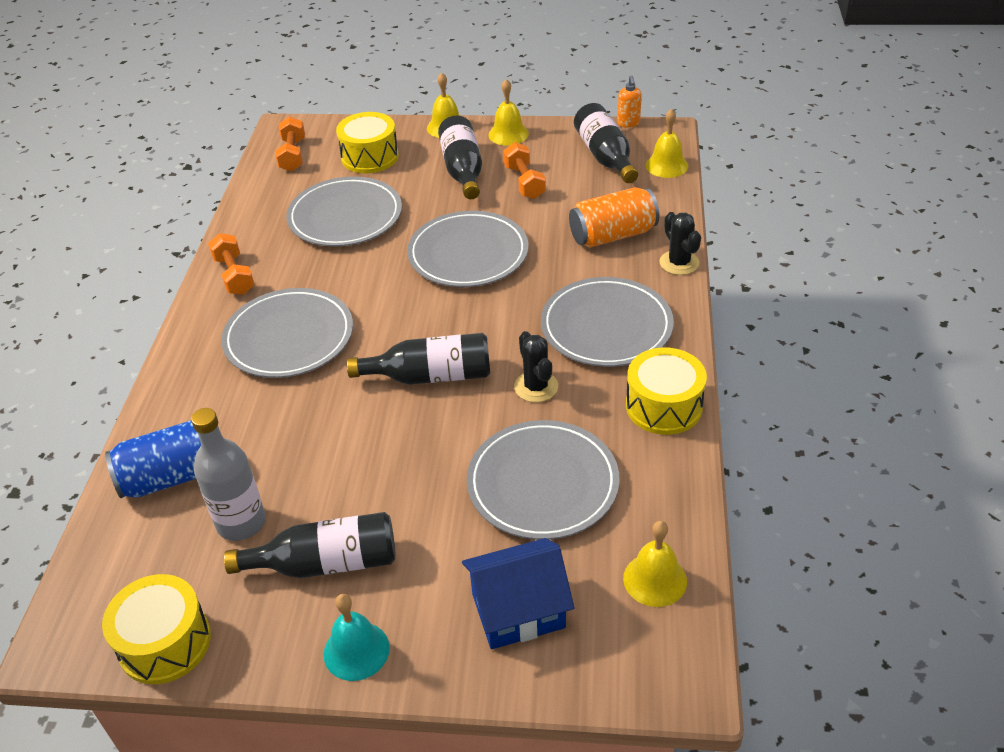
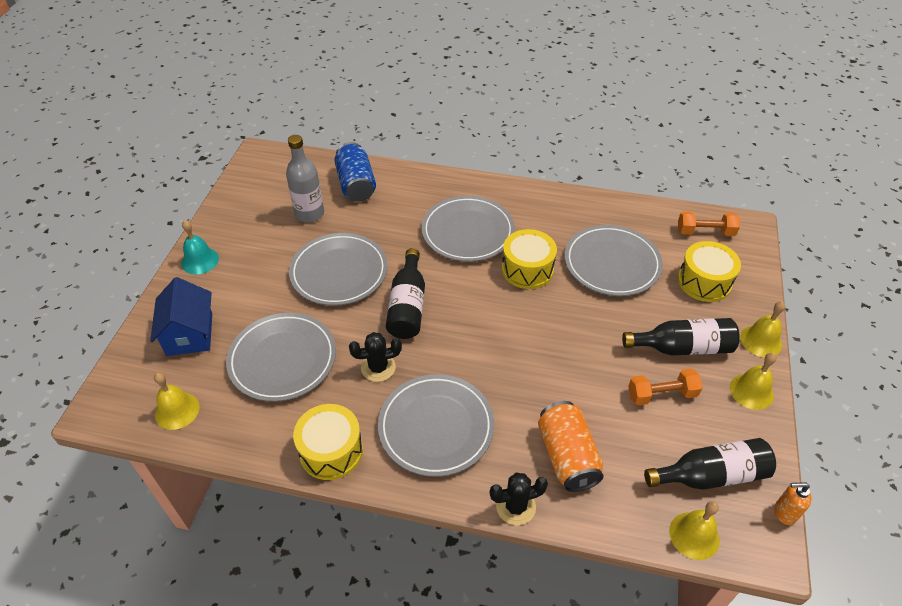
camera: 95 degrees right, 5 degrees up
(165, 643) = (242, 189): yellow drum -> yellow drum (527, 269)
(234, 275) = (542, 203): orange dumbbell -> none
(326, 563) = (265, 249): black bottle -> none
(468, 254) = (551, 340): grey plate -> grey plate (339, 272)

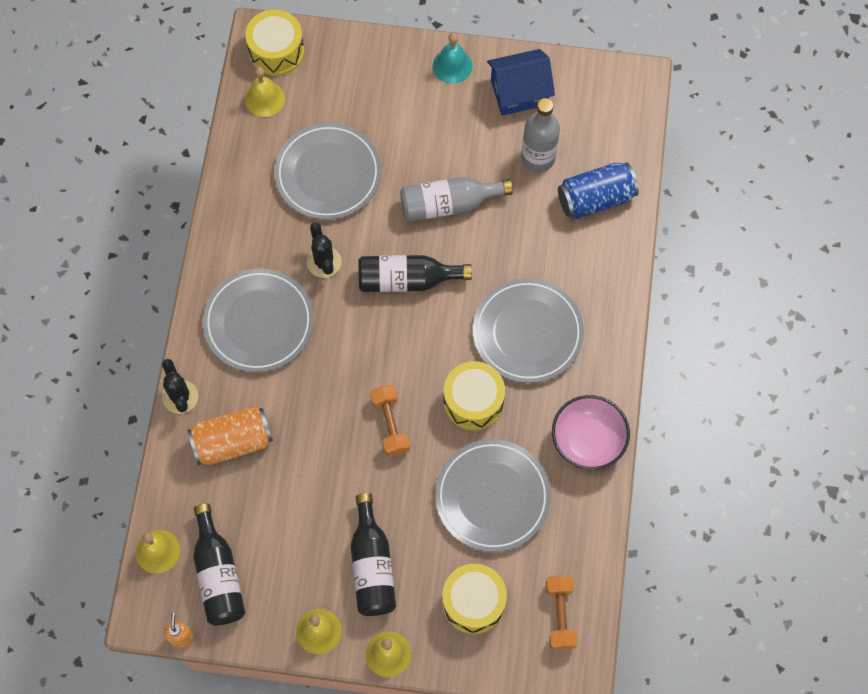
camera: 85 degrees right, 20 degrees up
(190, 334) = (353, 84): blue house -> blue house (519, 92)
(331, 451) = (229, 235): yellow drum -> yellow drum (276, 51)
(339, 272) = (449, 204): grey plate -> grey bottle
(562, 206) = (587, 441): none -> pink bowl
(661, 394) = (309, 537): orange dumbbell -> orange dumbbell (390, 425)

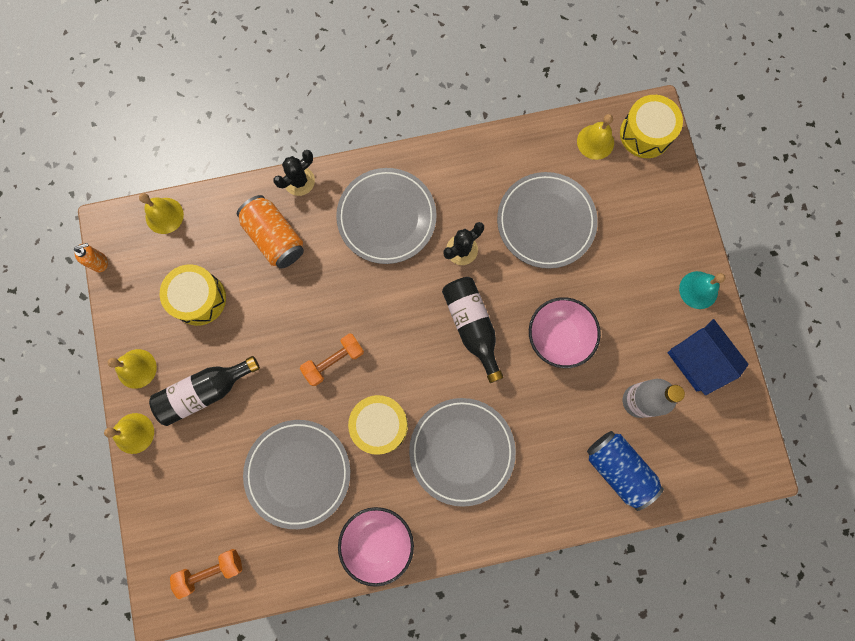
camera: 70 degrees right, 10 degrees up
(218, 574) = (160, 270): black bottle -> none
(449, 204) = (558, 337): grey bottle -> pink bowl
(473, 602) = (199, 490): yellow drum -> yellow drum (199, 298)

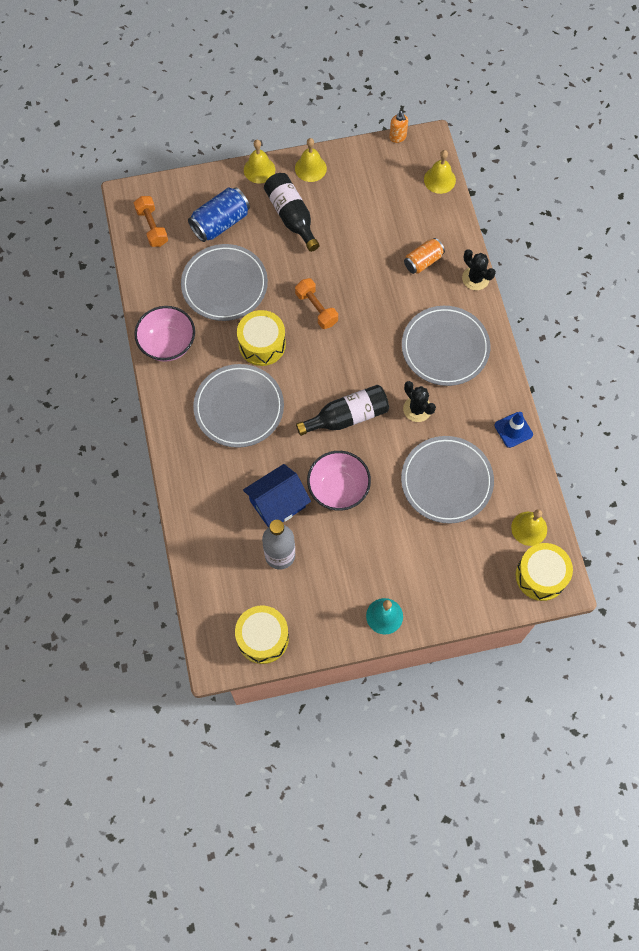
camera: 90 degrees right, 10 degrees down
(199, 298) = (368, 208): yellow drum -> yellow drum (262, 638)
(275, 238) = (423, 261): orange can -> orange can, size x0.66
(485, 151) = (513, 430): none -> blue traffic cone
(618, 469) = (220, 535): blue can -> blue can (220, 223)
(697, 360) = (317, 610): blue house -> blue house (277, 504)

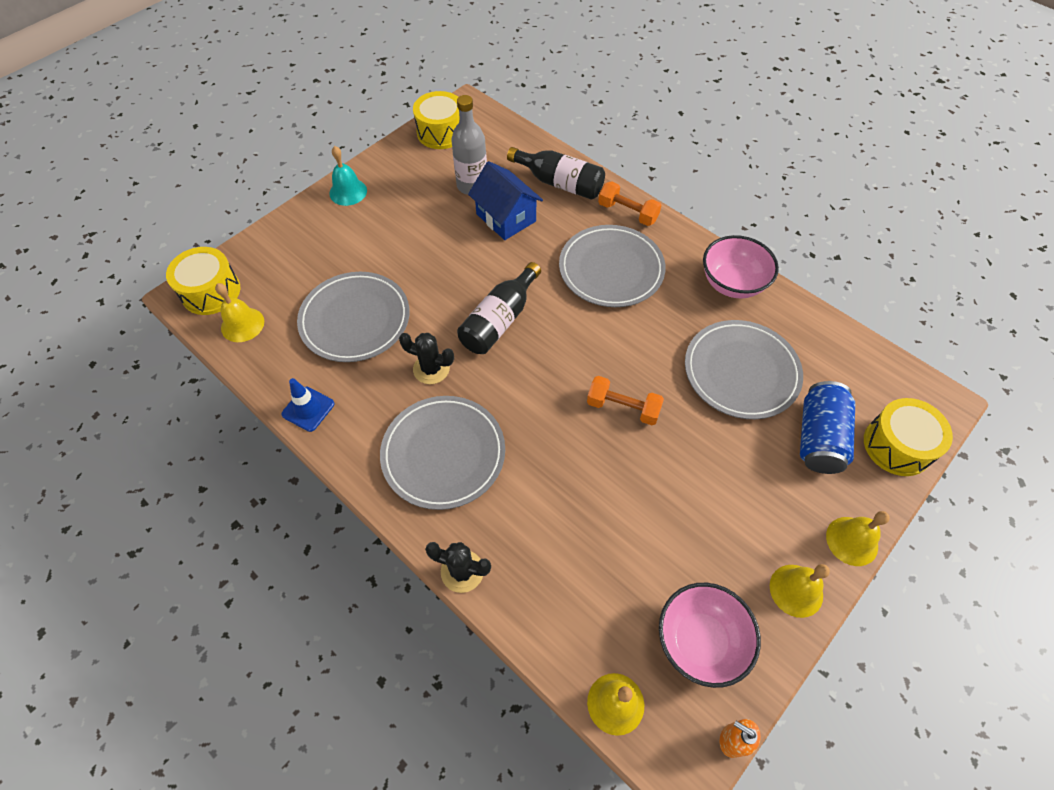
camera: 145 degrees right, 10 degrees down
(152, 227) = (879, 385): orange dumbbell -> orange dumbbell (627, 213)
(262, 344) = (644, 336): yellow drum -> yellow drum (897, 445)
(277, 504) = (506, 217): blue house -> blue house turned 60 degrees counterclockwise
(291, 216) = (752, 502): black bottle -> black bottle (559, 183)
(338, 489) = (459, 257): pink bowl -> pink bowl (700, 641)
(423, 261) = (546, 550): orange can -> none

